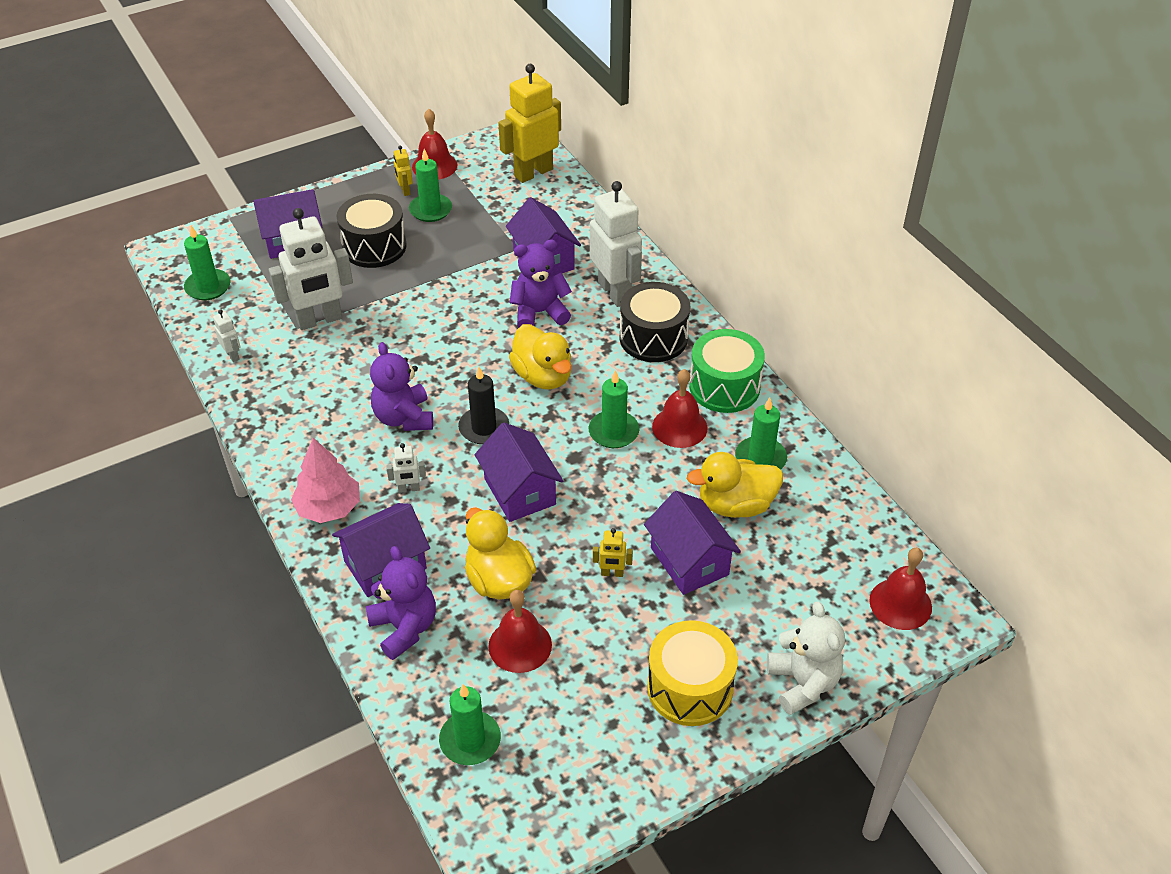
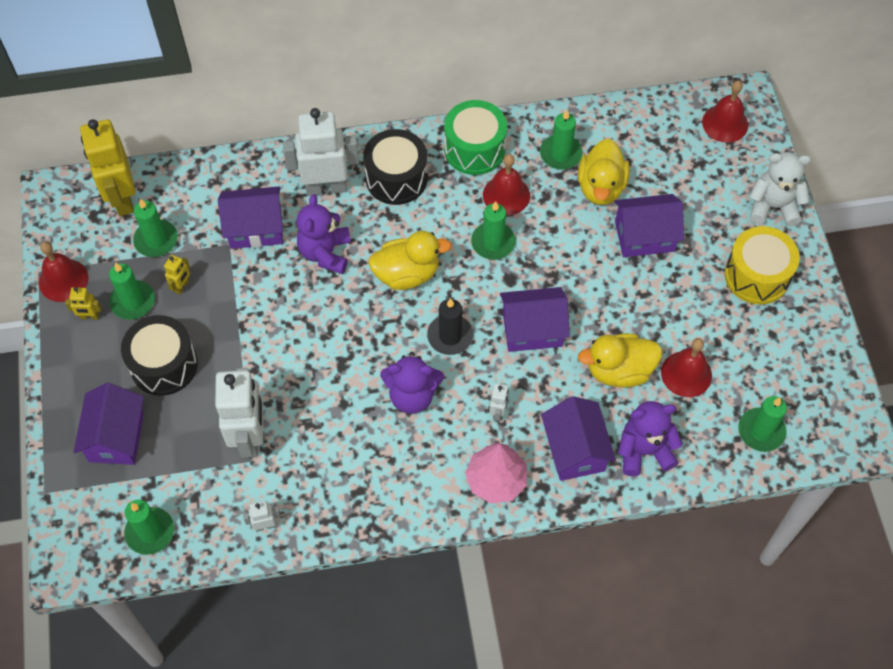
camera: 70 degrees left, 15 degrees up
(500, 204) = (156, 240): none -> green candle
(612, 573) = (638, 291): yellow robot -> yellow robot (182, 286)

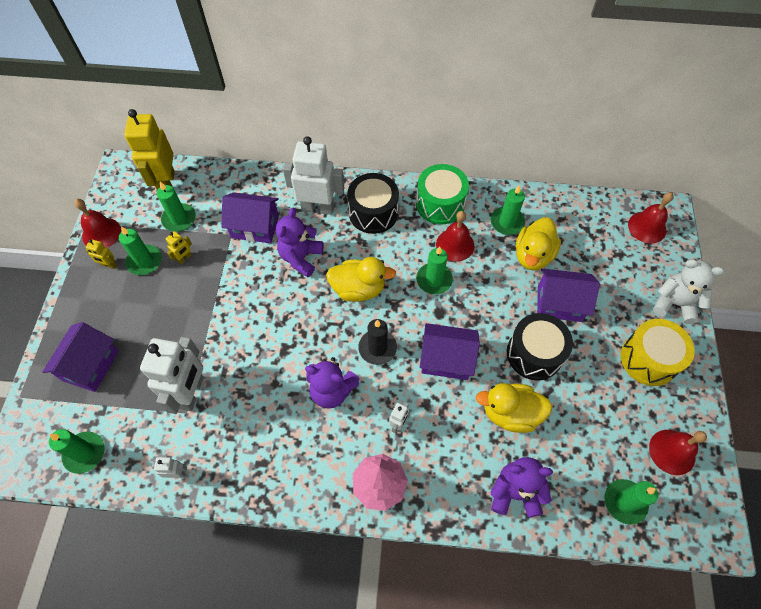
camera: 15 degrees right, 0 degrees up
(164, 365) = (148, 316): black drum -> black drum (534, 354)
(575, 450) = (454, 475): purple house -> none
(686, 374) = (568, 431): red bell -> red bell (672, 452)

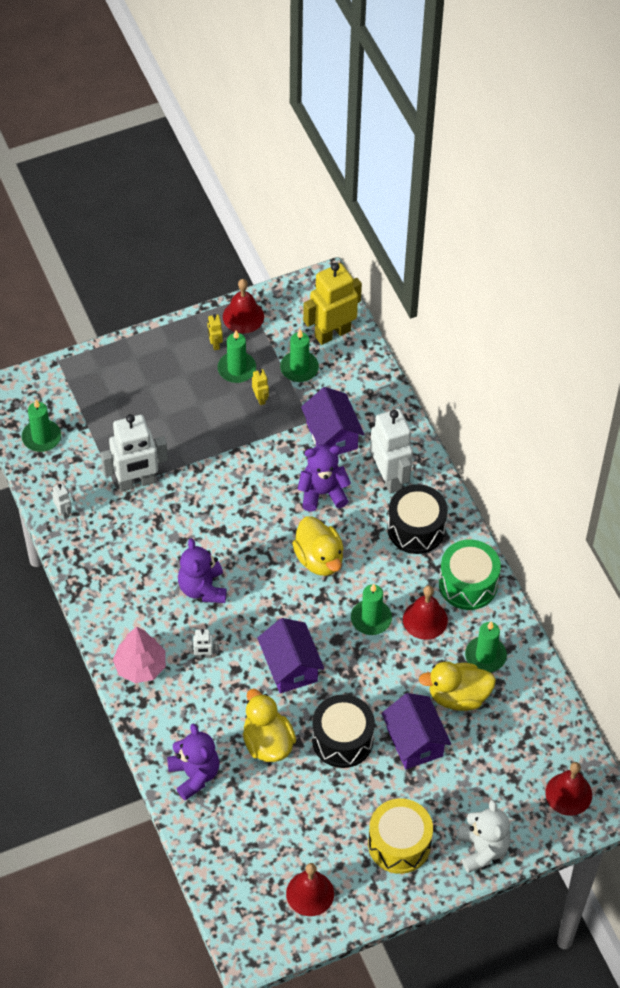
camera: 60 degrees right, 5 degrees down
(90, 365) = (114, 393): purple house -> none
(185, 258) = (260, 398): yellow robot -> yellow robot turned 120 degrees counterclockwise
(377, 348) = (266, 604): black candle -> none
(624, 502) = (237, 867): green candle -> none

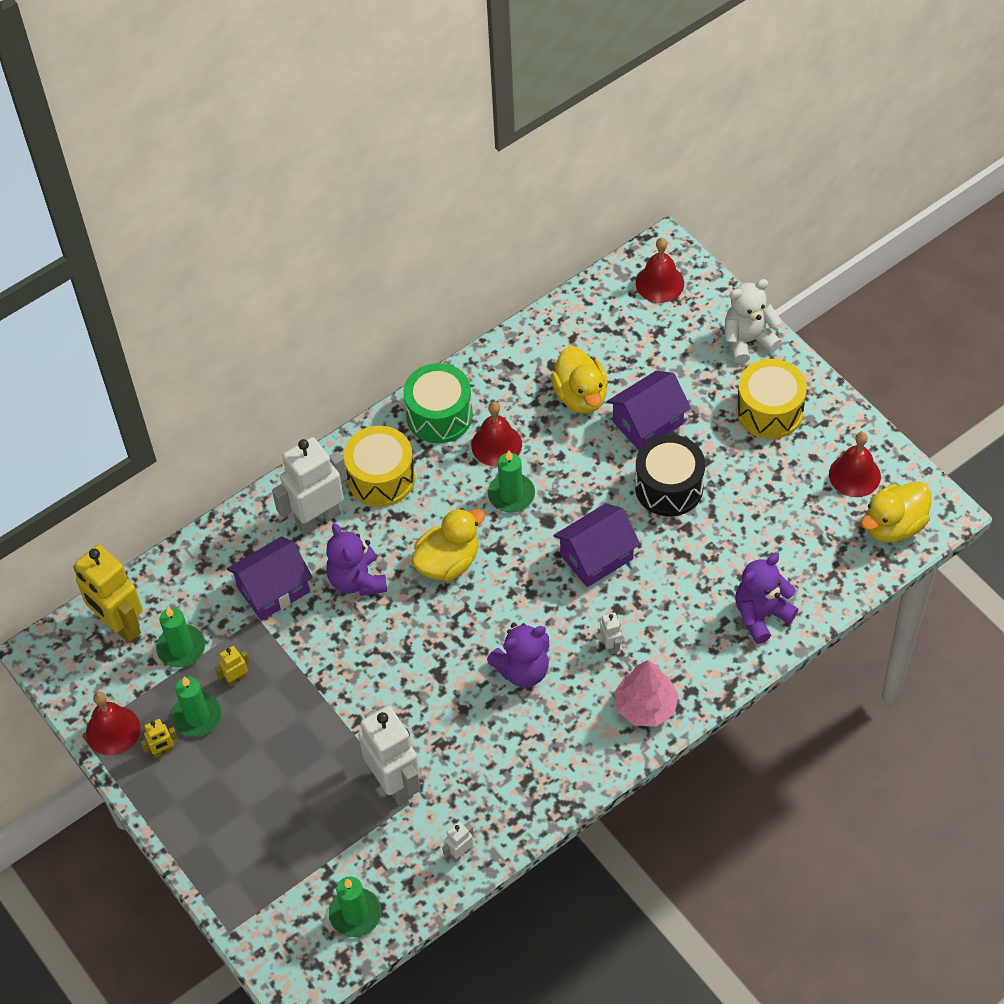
camera: 100 degrees left, 0 degrees up
(267, 742) = (697, 555): yellow duck -> yellow duck (893, 526)
(416, 529) = (381, 478): black drum -> yellow drum
(485, 656) = (524, 382): green candle -> none

